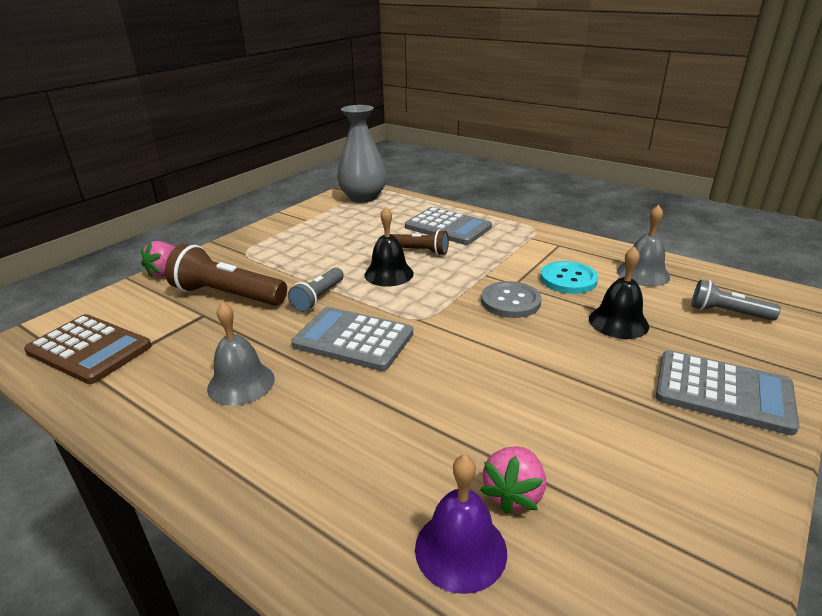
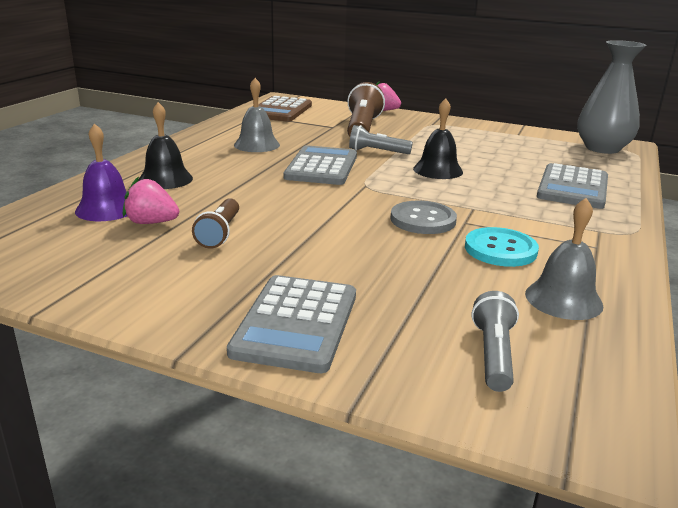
camera: 75 degrees right, 5 degrees down
(419, 251) = (498, 178): brown flashlight -> brown flashlight (220, 233)
(618, 322) = (416, 274): black bell -> black bell (165, 179)

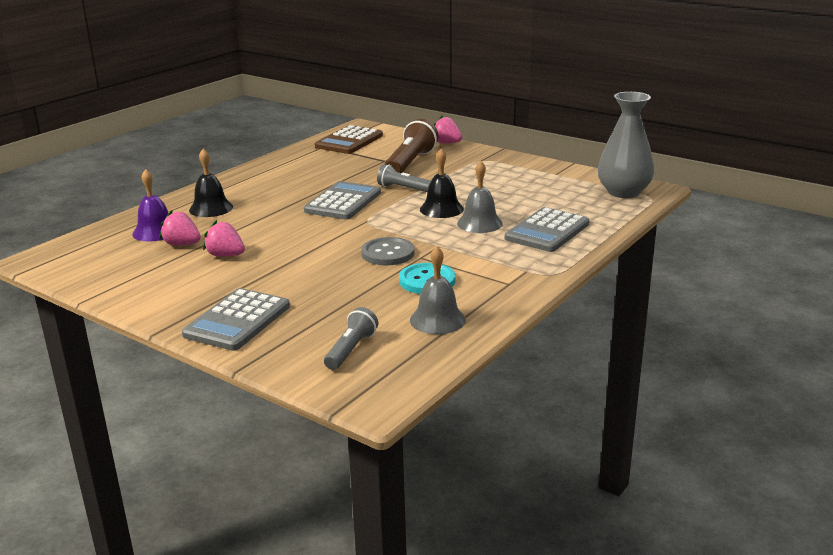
camera: 15 degrees right, 0 degrees up
(220, 233) = (225, 255): brown flashlight -> pink strawberry
(256, 145) = (303, 178): grey bell -> grey bell (479, 223)

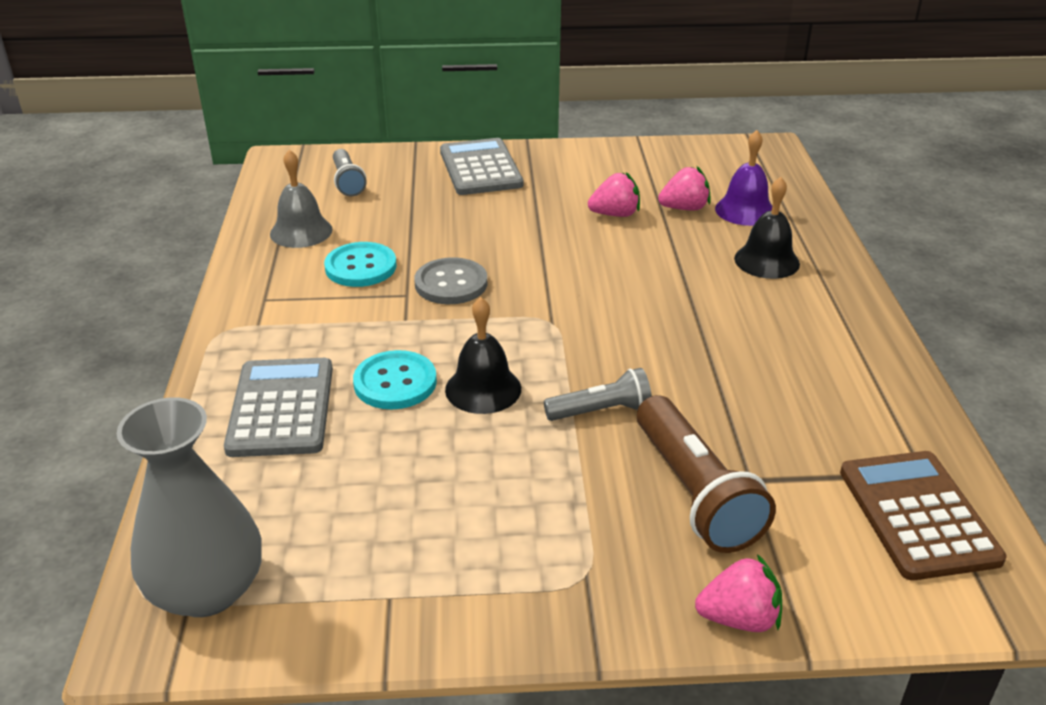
camera: 140 degrees right, 10 degrees up
(343, 202) = (636, 342): grey calculator -> none
(479, 223) = (395, 382): grey bell -> turquoise button

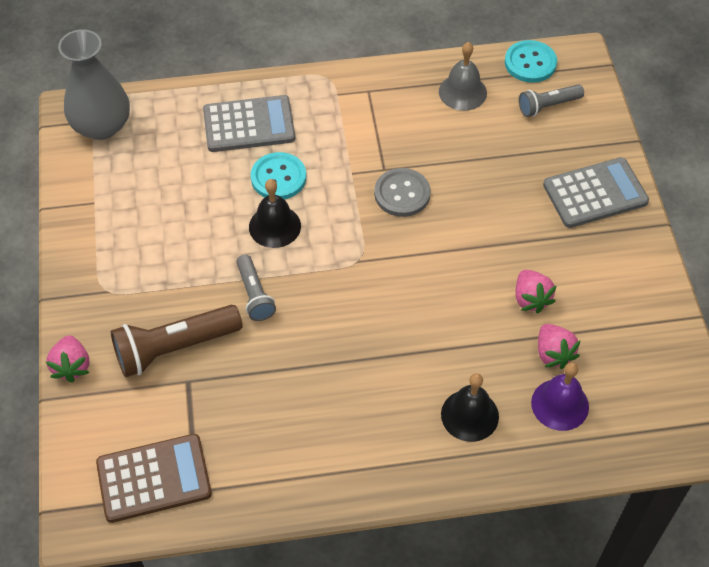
camera: 85 degrees right, 20 degrees up
(360, 267) = (417, 136): turquoise button -> turquoise button (530, 63)

